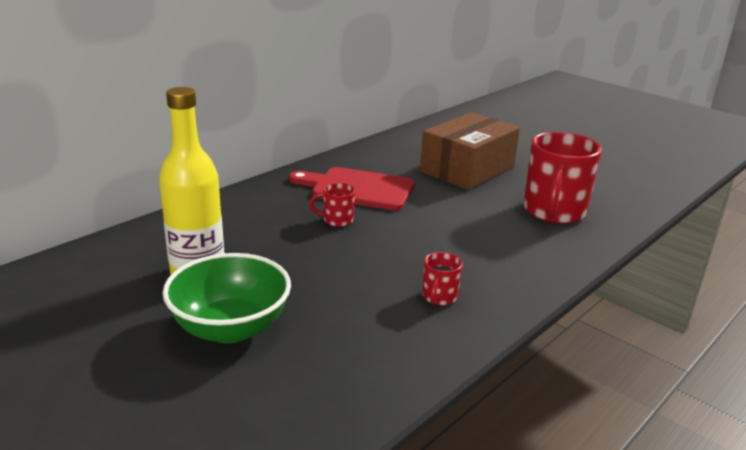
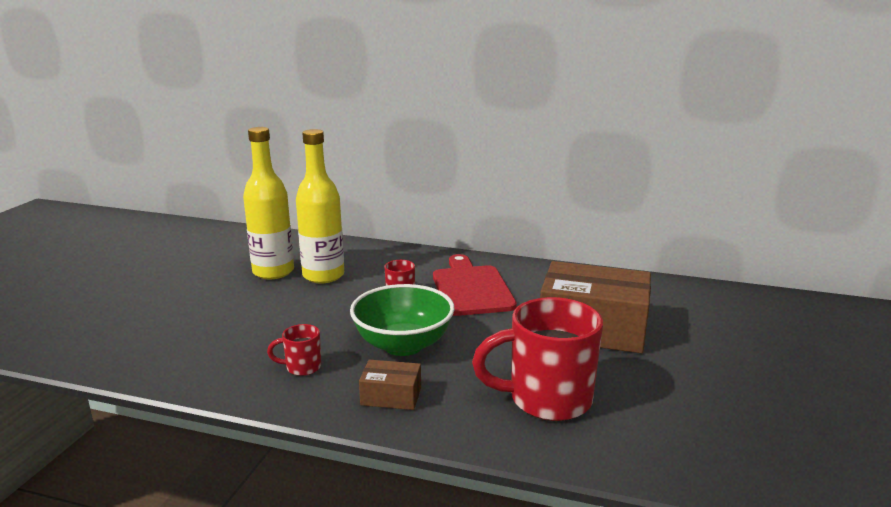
camera: 65 degrees right, 5 degrees down
(230, 328) = (210, 301): green bowl -> green bowl (403, 345)
(247, 247) = (323, 276): none -> yellow bottle
(515, 266) = (391, 396): none -> brown box

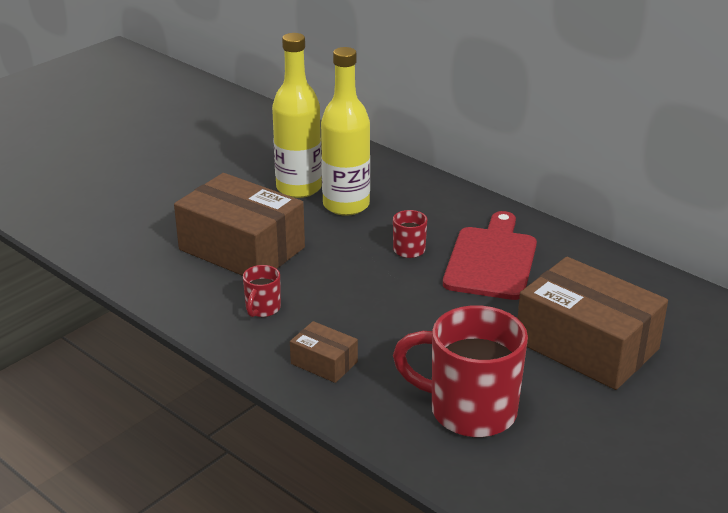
camera: 25 degrees right, 10 degrees up
(250, 325) = (242, 249): none -> brown box
(302, 367) = (262, 309): red mug -> red mug turned 90 degrees counterclockwise
(403, 345) = (372, 310): green bowl -> none

